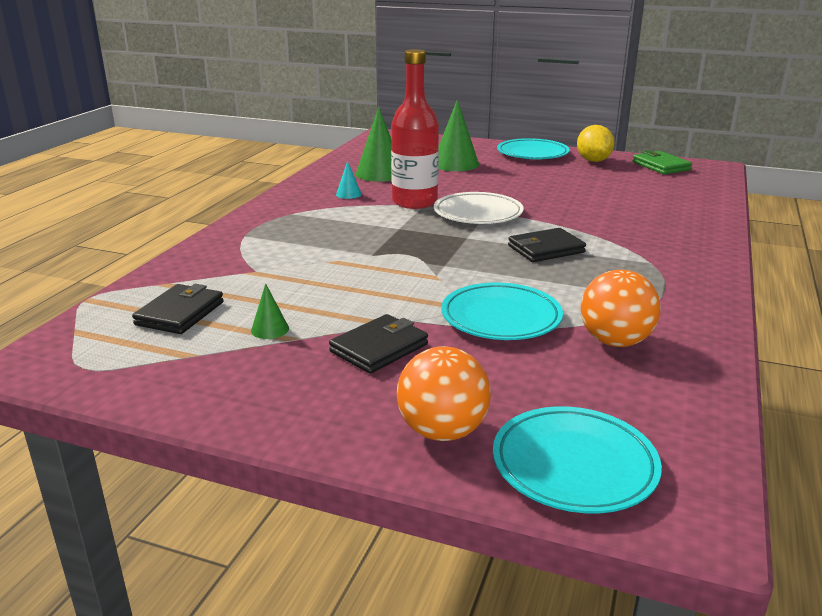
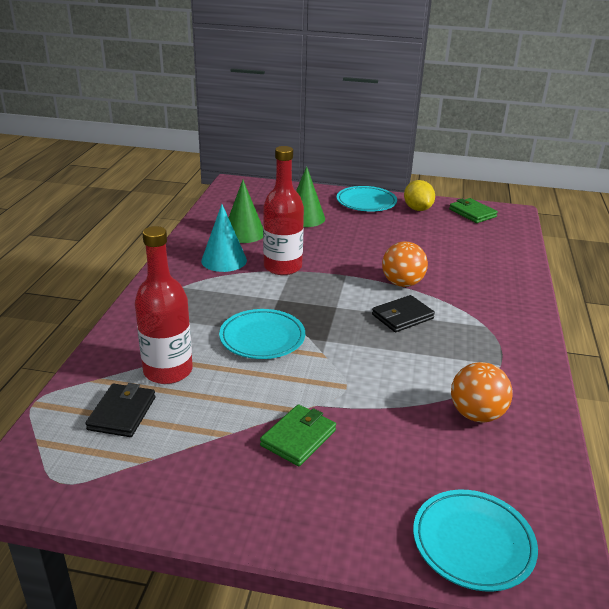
camera: 10 degrees left, 5 degrees up
(247, 281) = (168, 371): none -> red bottle
(270, 329) = (204, 425): green cone -> none
(348, 194) = (224, 260): turquoise cone -> turquoise cone, size x2.07
(379, 348) = (298, 438): black wallet -> green wallet
(442, 431) = (370, 520): orange ball -> orange ball (402, 283)
(478, 213) = (338, 278): white plate -> none
(501, 317) = (385, 396): turquoise plate -> turquoise plate (262, 338)

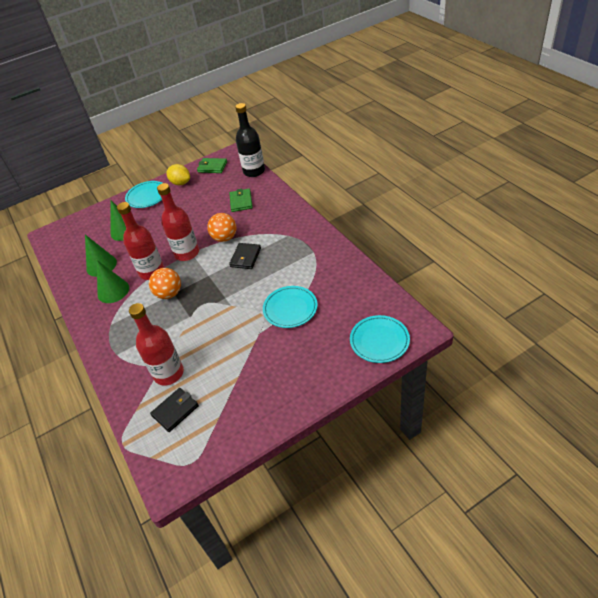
camera: 35 degrees left, 15 degrees up
(122, 413) = (175, 411): black wallet -> black wallet turned 75 degrees clockwise
(224, 260) = (113, 291): turquoise cone -> green cone
(262, 338) = (193, 320): turquoise plate -> turquoise plate (290, 309)
(298, 438) = (269, 354): green wallet -> green wallet (241, 202)
(341, 272) = (187, 253): none -> red bottle
(476, 414) = (328, 284): orange ball -> orange ball (169, 293)
(520, 241) = (254, 171): none -> black bottle

